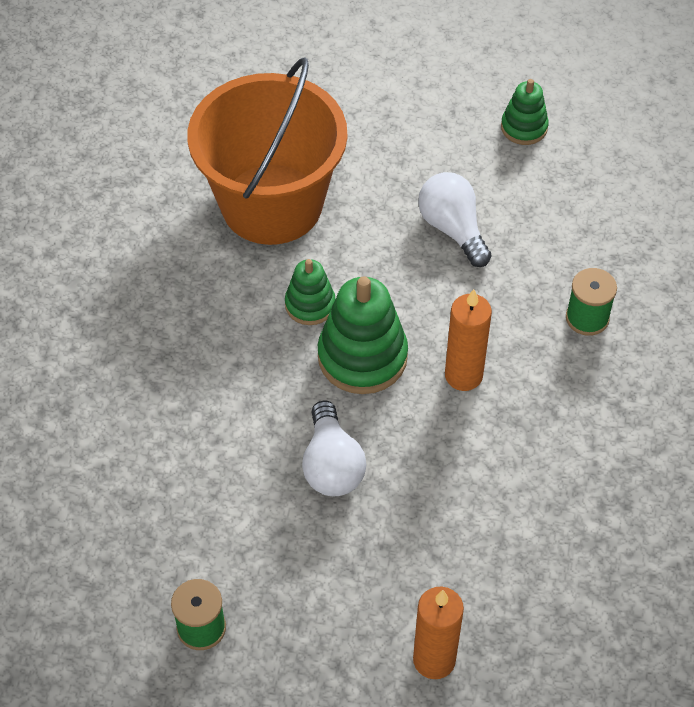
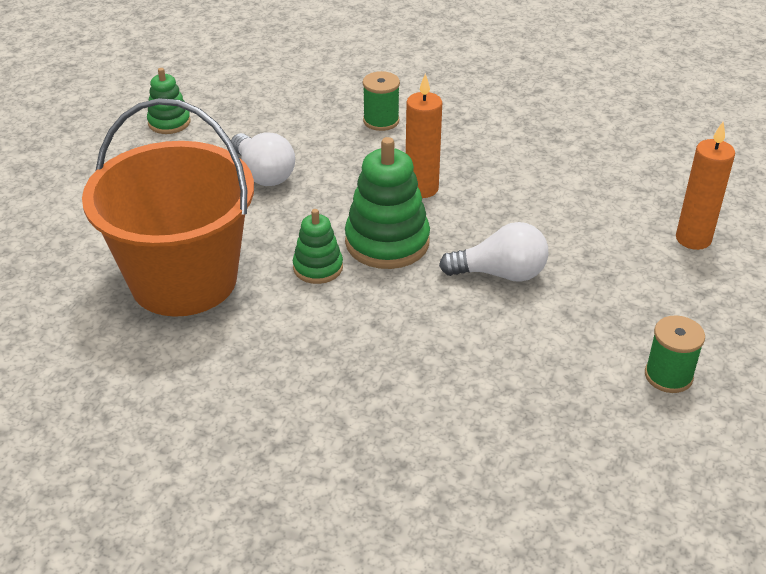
camera: 80 degrees left, 15 degrees down
(453, 229) = (263, 174): white light bulb -> white light bulb turned 105 degrees counterclockwise

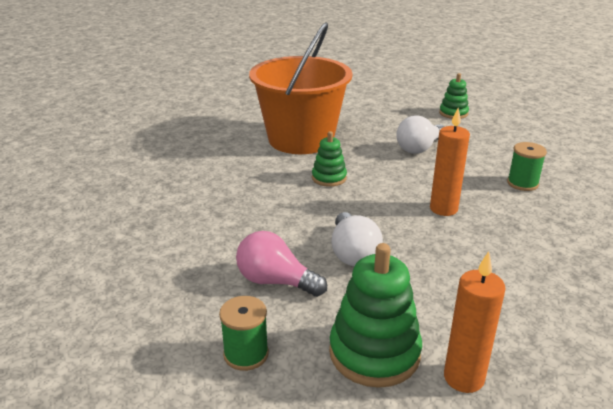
camera: 80 degrees right, 10 degrees down
(387, 242) = (368, 200): green stacking toy -> green stacking toy (374, 353)
(548, 342) = (275, 281): none -> pink light bulb

